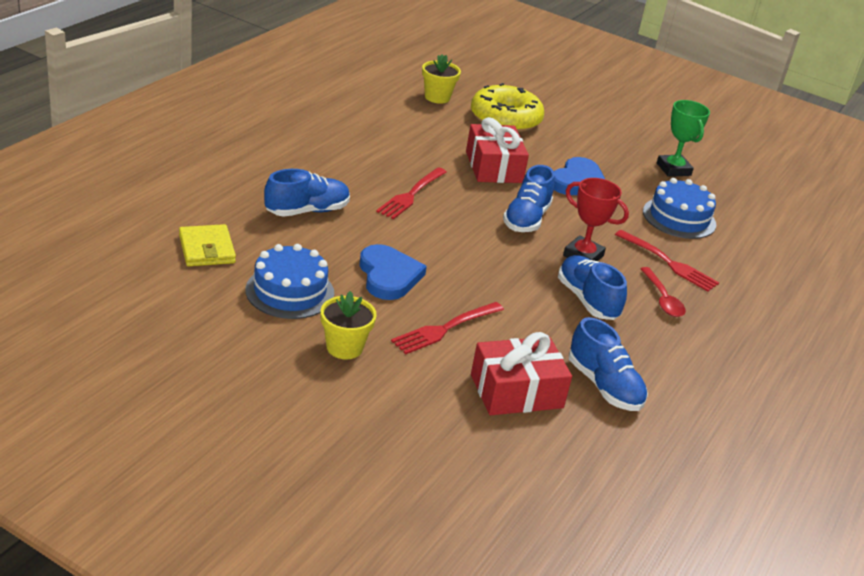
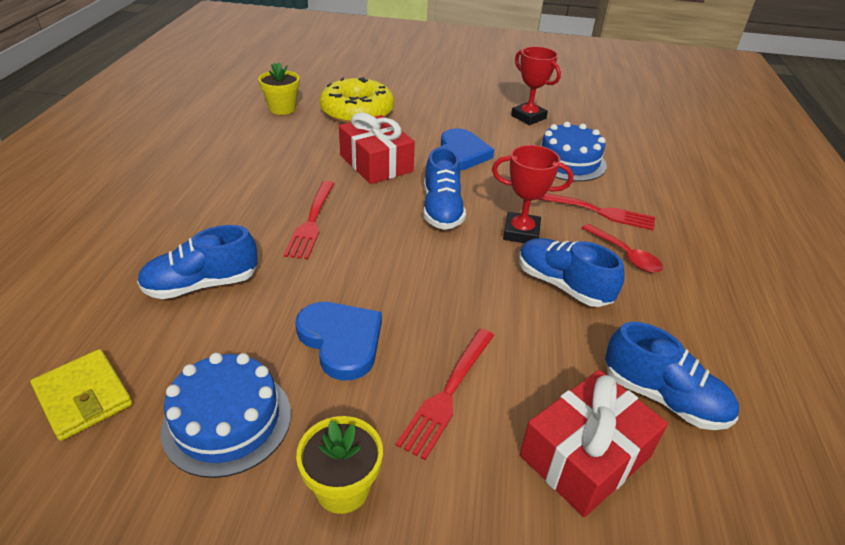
camera: 20 degrees left, 5 degrees up
(307, 211) = (202, 285): blue shoe -> blue shoe turned 150 degrees counterclockwise
(673, 169) = (528, 117): green trophy -> red trophy

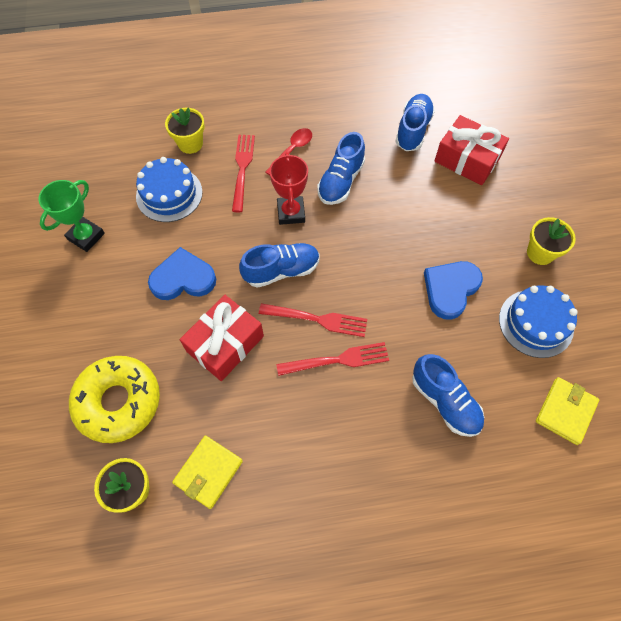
camera: 105 degrees left, 25 degrees up
(266, 137) = (208, 472): none -> yellow wallet
(448, 393) = (460, 223): red fork -> red fork (317, 319)
(528, 117) = (86, 236): red trophy -> green trophy
(641, 184) = (190, 144): none -> yellow flower pot

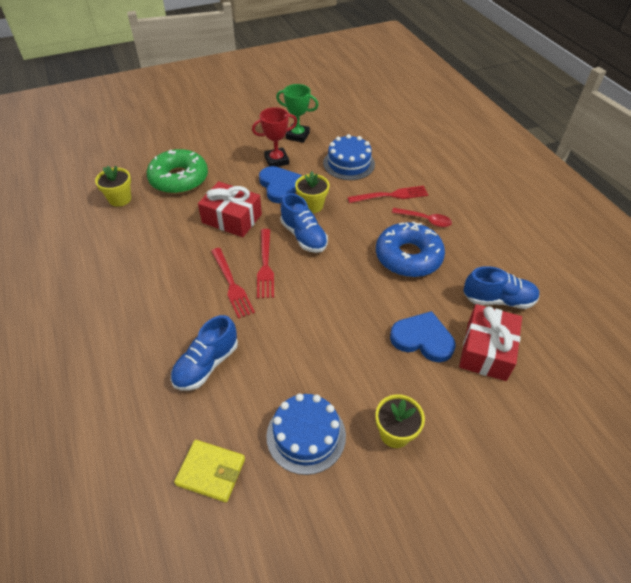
camera: 75 degrees right, 15 degrees down
(118, 402) = (179, 179): yellow donut -> green donut
(190, 144) = (400, 163): yellow flower pot -> yellow flower pot (312, 205)
(208, 472) = (133, 231): yellow wallet -> none
(291, 213) = (361, 231): red trophy -> red trophy (276, 160)
(341, 181) = (408, 257): blue shoe -> blue donut
(450, 289) = (323, 355): blue heart -> blue heart (422, 339)

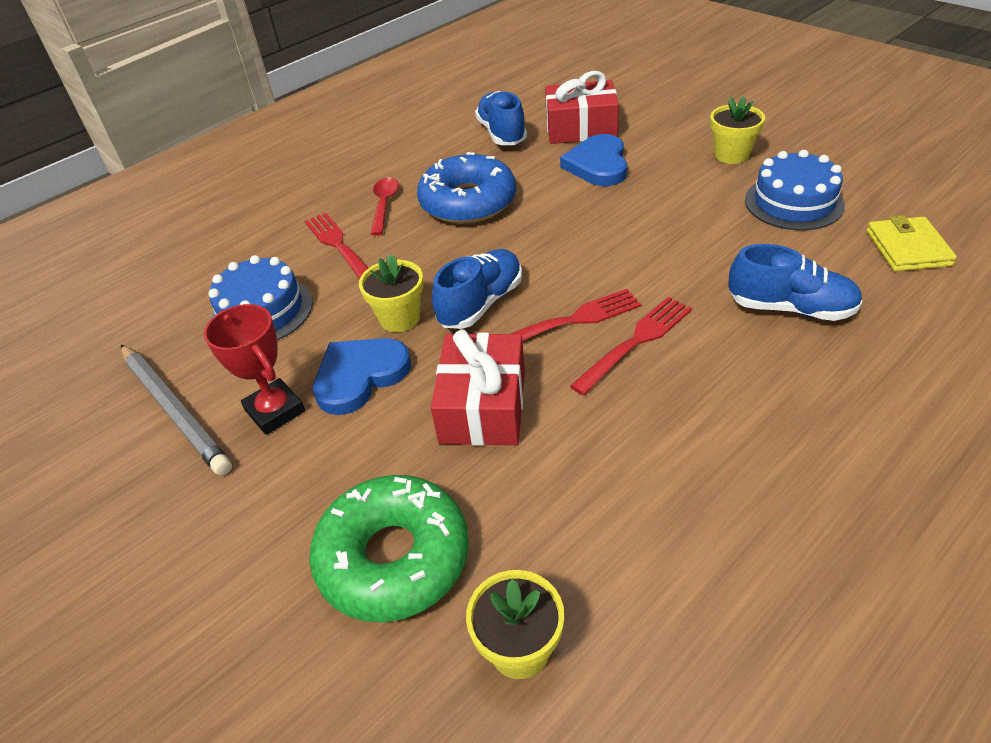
camera: 105 degrees left, 5 degrees down
(297, 135) = (174, 410): green trophy -> grey pencil

